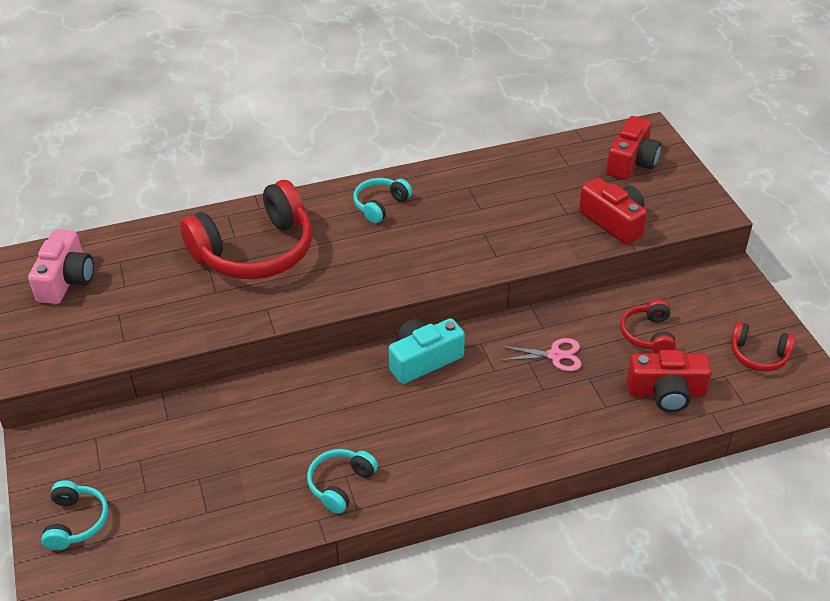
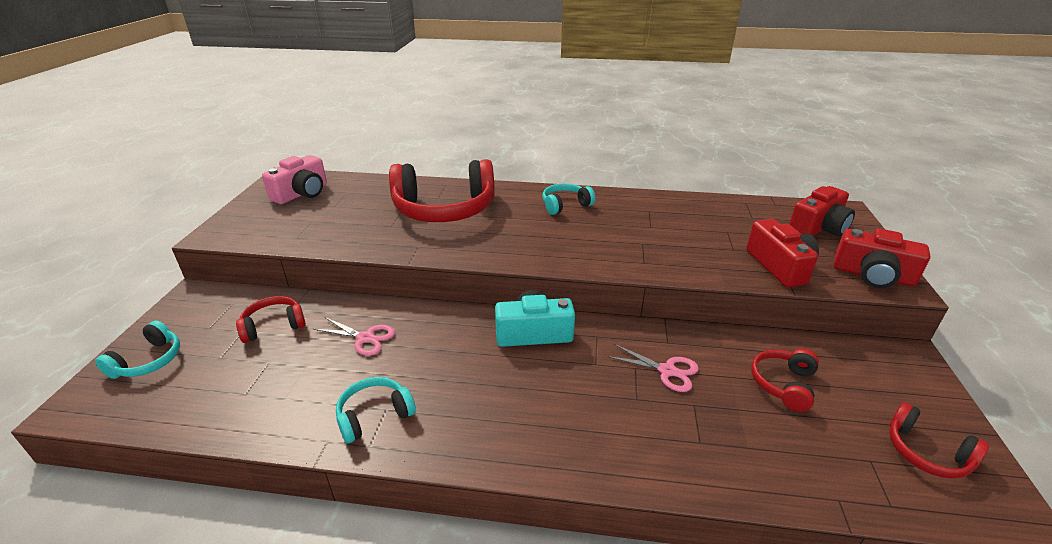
camera: 25 degrees right, 10 degrees down
(167, 443) = (273, 326): none -> red headphones
(271, 421) = (365, 338): none -> pink scissors
(666, 392) = (784, 453): red camera -> red camera (873, 275)

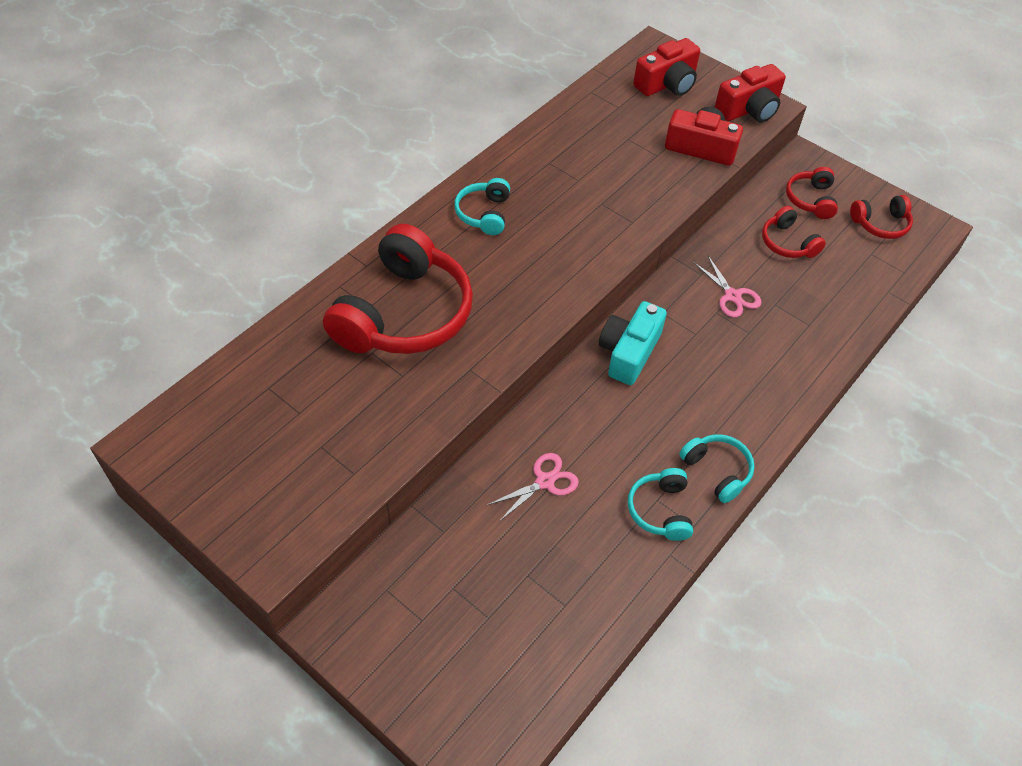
camera: 60 degrees left, 20 degrees up
(148, 361) = (447, 688): turquoise headphones -> turquoise headphones (717, 471)
(273, 326) = (465, 556): red headphones -> red headphones (810, 200)
(302, 193) = (226, 436): pink camera -> none
(667, 371) = (732, 296): pink scissors -> pink scissors turned 90 degrees clockwise
(818, 228) = (667, 83): red camera -> red camera turned 60 degrees clockwise

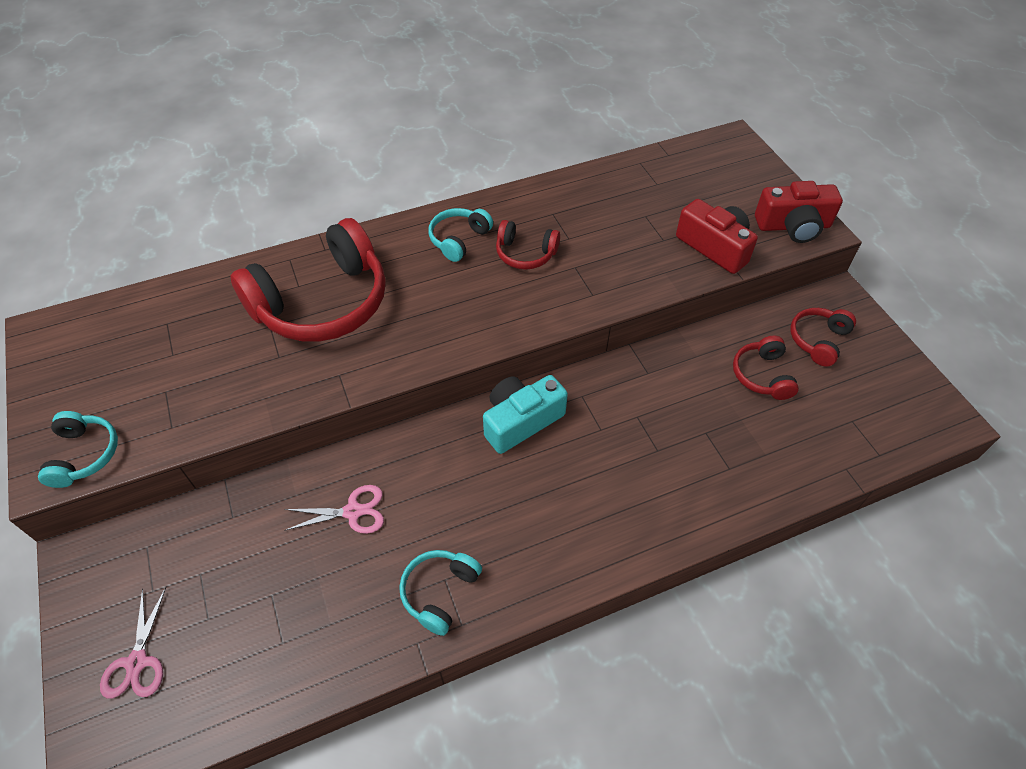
camera: 30 degrees right, 0 degrees up
(667, 83) = (722, 177): red camera -> none
(717, 471) = (525, 579): turquoise headphones -> turquoise headphones (84, 454)
(732, 296) = (665, 406): pink scissors -> pink scissors (137, 662)
(880, 224) = (884, 393): red headphones -> red headphones (525, 254)

